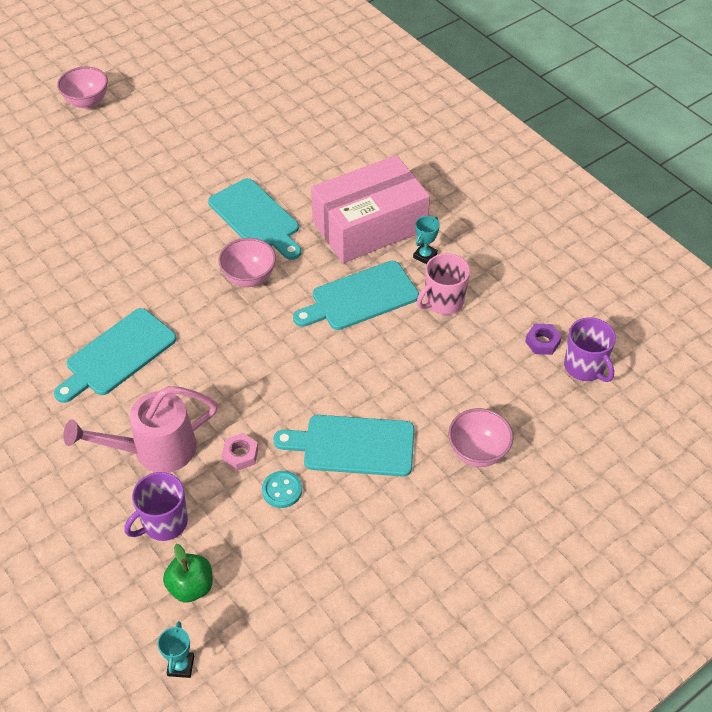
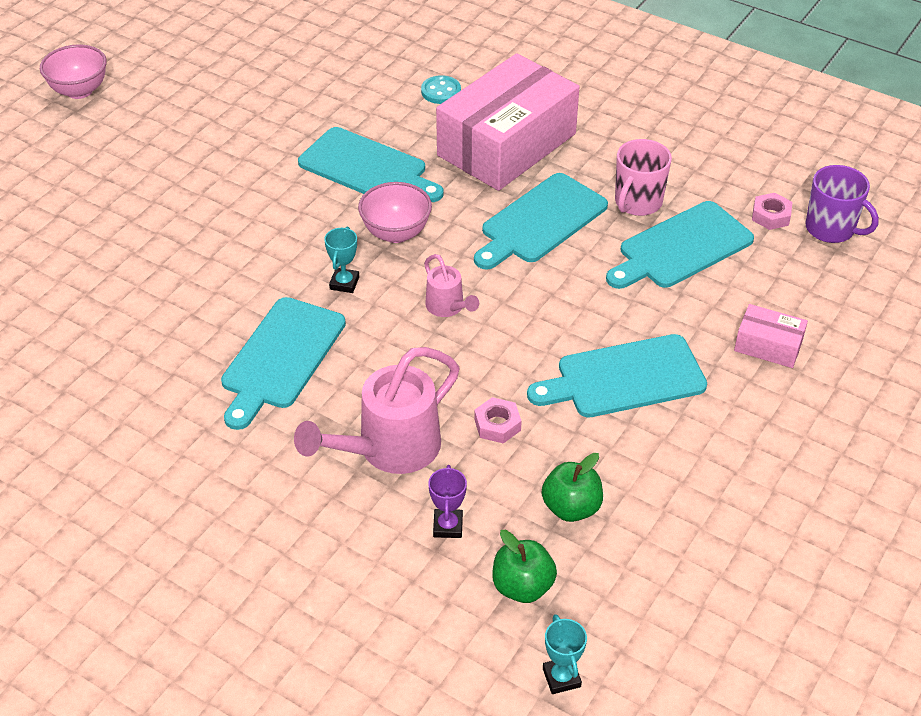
camera: 20 degrees left, 5 degrees down
(164, 523) = (448, 526): purple mug -> purple trophy
(254, 349) = (448, 307): none -> pink watering can
(258, 537) = (571, 507): none -> green apple
(282, 490) = (569, 449): turquoise button -> turquoise button (441, 91)
(425, 256) = (589, 160): turquoise trophy -> turquoise trophy (344, 283)
(456, 350) = (681, 248): none -> turquoise cutting board
(477, 452) = (768, 346): pink bowl -> pink box
(542, 342) = (771, 216): purple nut -> pink nut

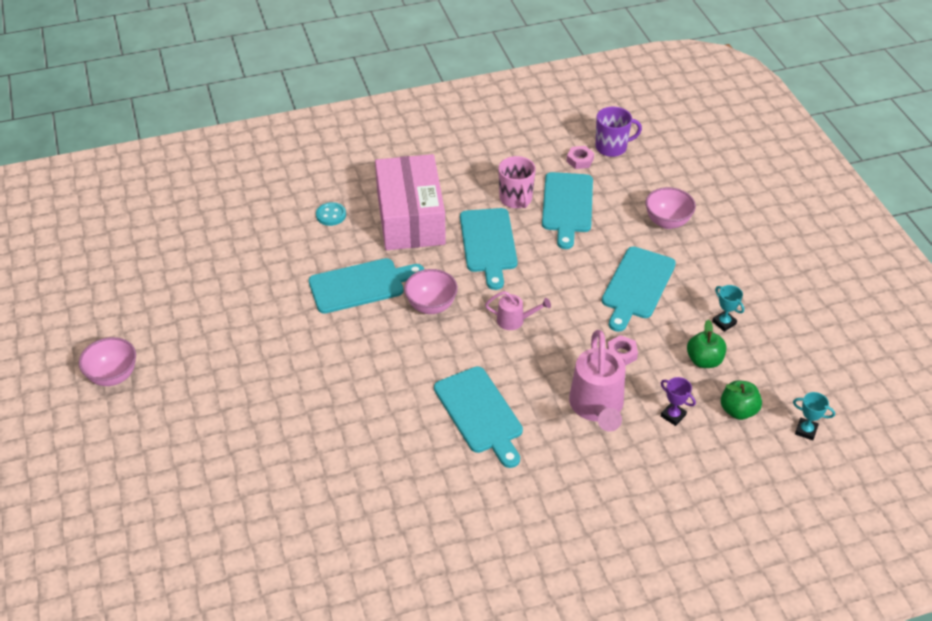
camera: 50 degrees left, 0 degrees up
(344, 283) = (448, 351): turquoise trophy -> turquoise trophy (724, 323)
(768, 346) = (667, 222): pink box -> pink bowl

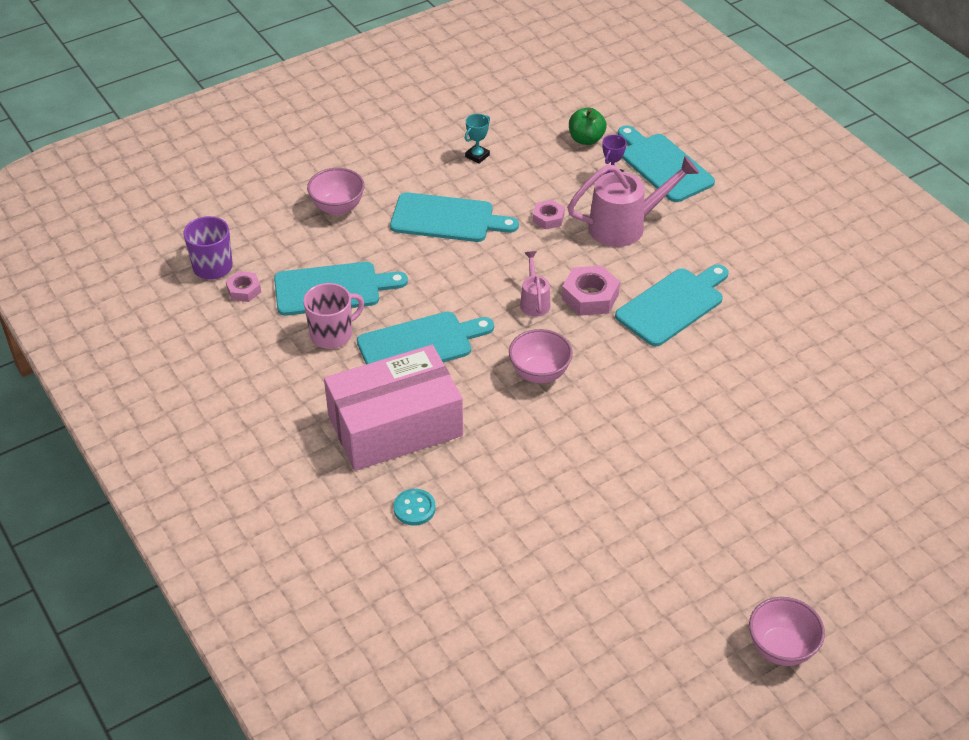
camera: 105 degrees left, 0 degrees up
(361, 285) = (530, 444): turquoise cutting board -> turquoise cutting board (663, 166)
(509, 358) = (590, 296): none -> pink nut
(704, 360) = (533, 164): green apple -> none
(806, 430) = (590, 100): turquoise trophy -> none

